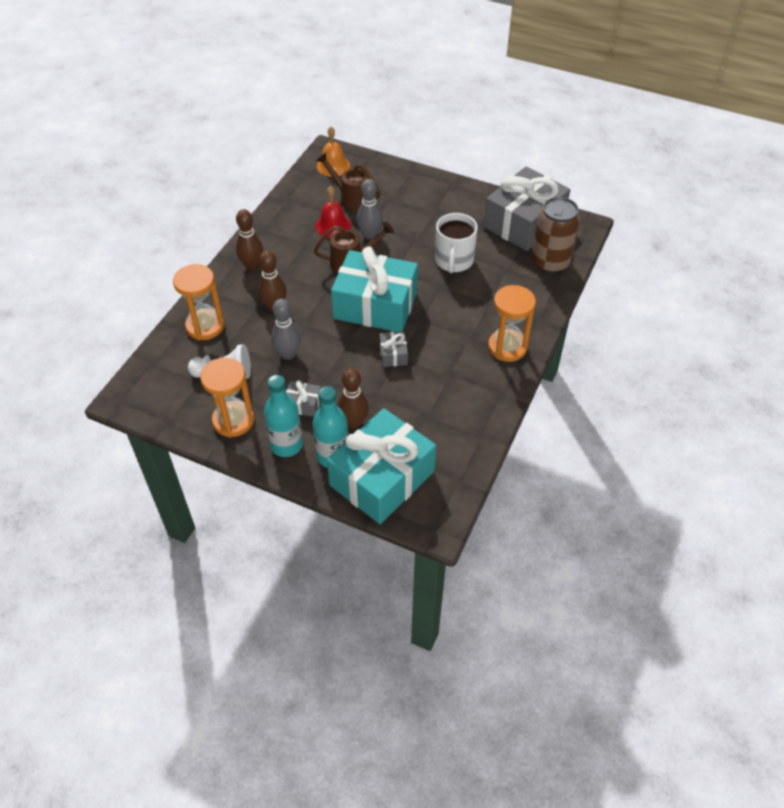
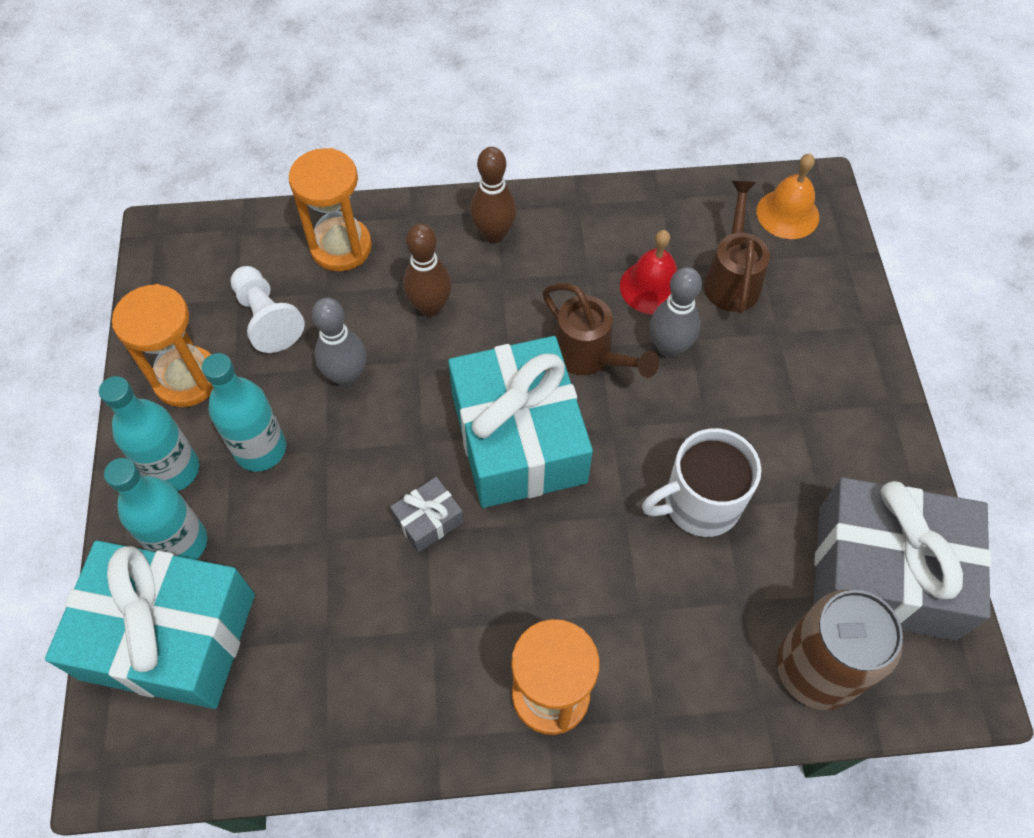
camera: 60 degrees right, 10 degrees up
(303, 404) = (260, 449): grey gift -> turquoise bottle
(353, 422) = (259, 537): brown bowling pin -> none

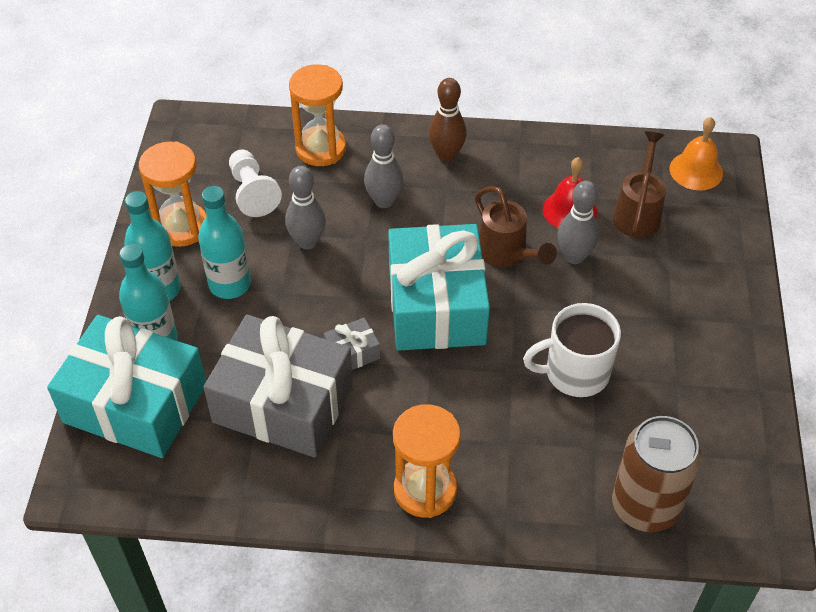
camera: 10 degrees right, 10 degrees down
(430, 307) = (384, 201): brown bowling pin -> grey bowling pin
(885, 572) = (719, 445): grey gift -> grey gift (283, 403)

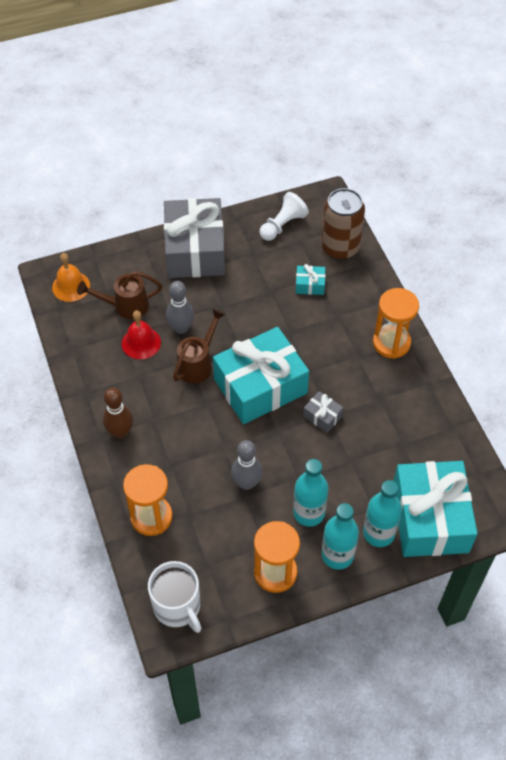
camera: 115 degrees left, 5 degrees up
(252, 192) = (218, 542): white pawn -> white pawn (282, 225)
(283, 403) = (379, 436): grey gift -> grey gift (195, 250)
(384, 201) = (185, 452): grey bowling pin -> none
(575, 373) = (272, 301): white mug -> white mug (177, 606)
(584, 431) = (310, 285): none -> turquoise gift

